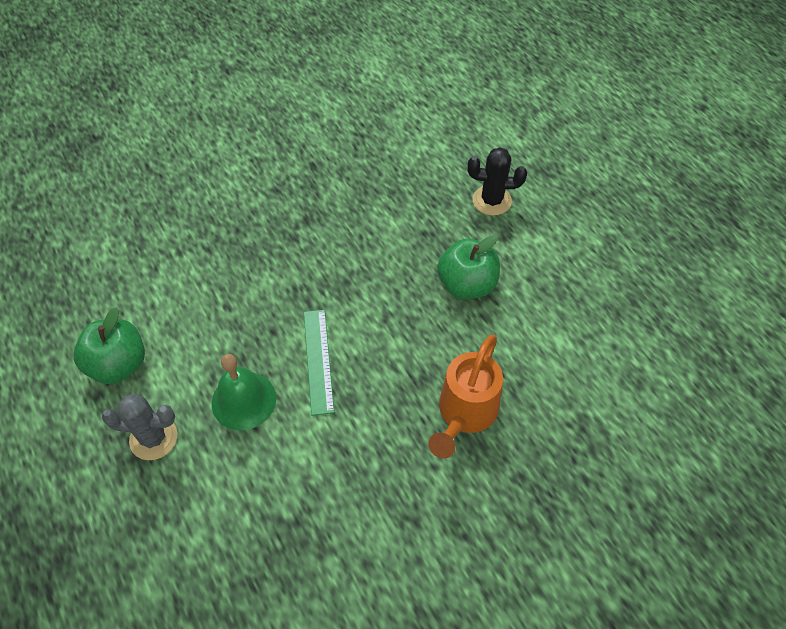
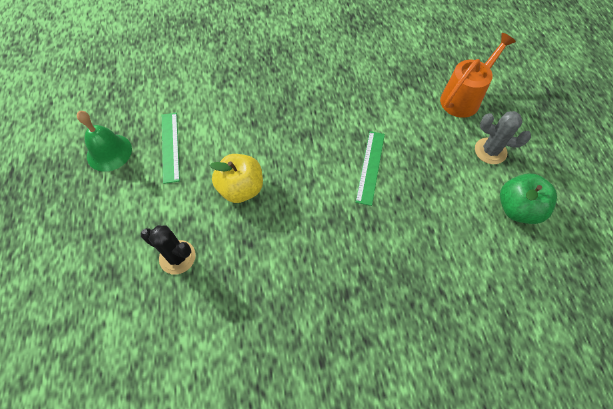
camera: 160 degrees left, 5 degrees up
(243, 400) = (427, 156): green bell -> green bell (109, 152)
(464, 413) = (288, 107): orange watering can -> orange watering can (464, 98)
(467, 284) = (241, 188): green apple -> yellow apple
(584, 306) = (170, 147): none -> green ruler

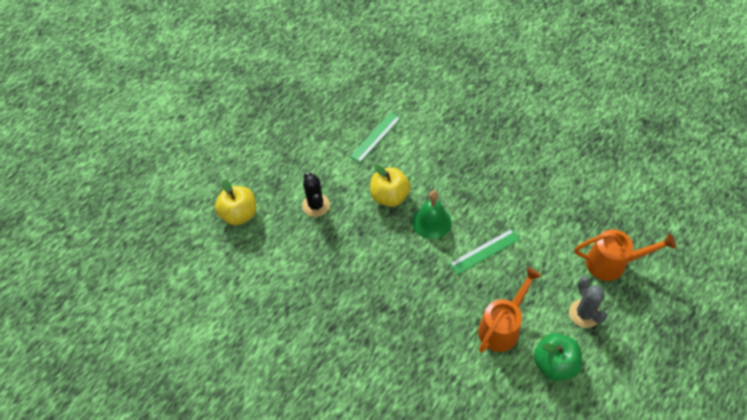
camera: 50 degrees right, 5 degrees down
(100, 340) = (239, 214): none -> yellow apple
(109, 152) = (339, 113): green bell -> green bell (431, 222)
(452, 216) = (502, 327): none -> orange watering can

